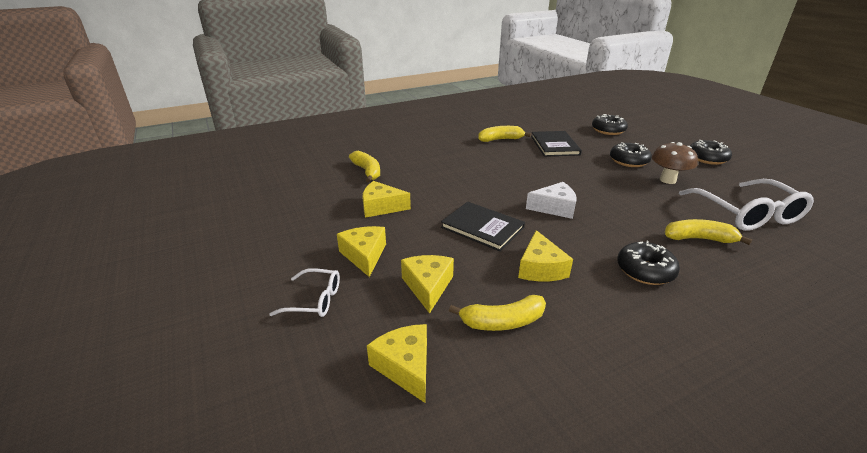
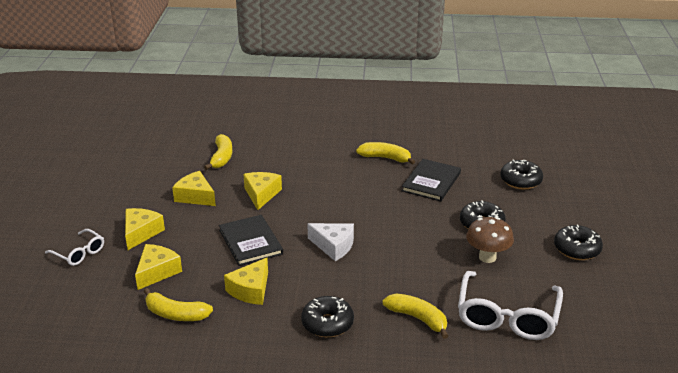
camera: 30 degrees right, 0 degrees up
(405, 367) = (88, 315): yellow cheese -> yellow cheese (261, 194)

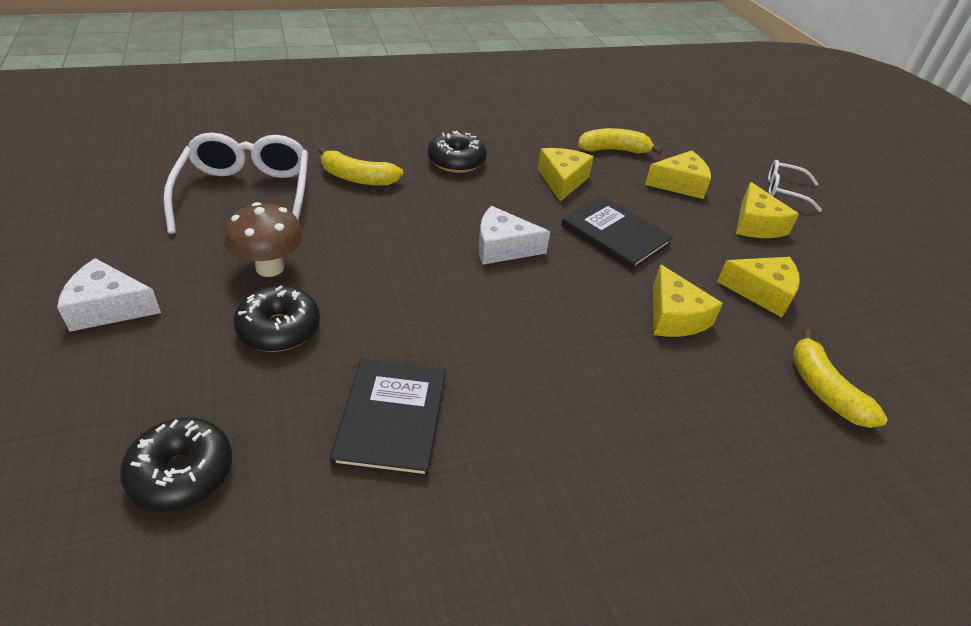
camera: 155 degrees right, 10 degrees up
(157, 272) = (680, 184): yellow cheese -> yellow cheese turned 105 degrees counterclockwise
(385, 158) = (516, 475): yellow banana -> none
(577, 249) = (109, 308): black donut -> white cheese

